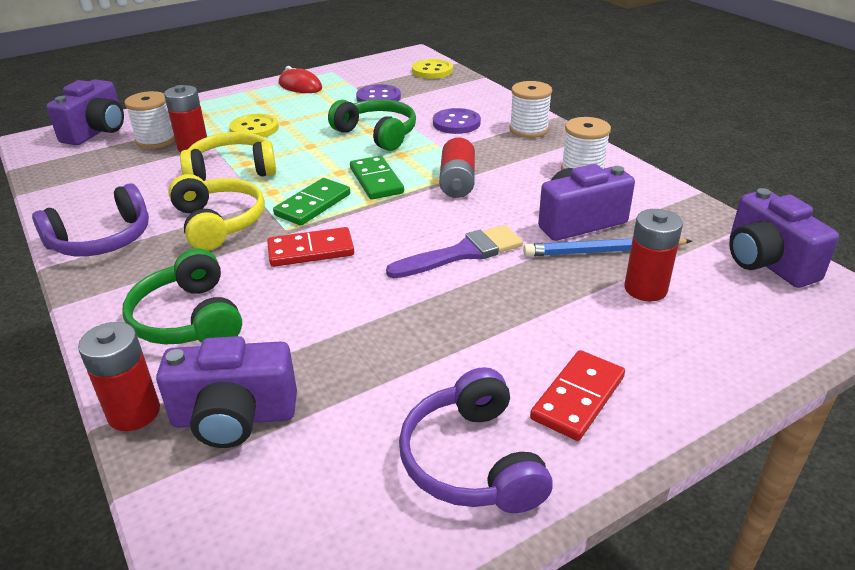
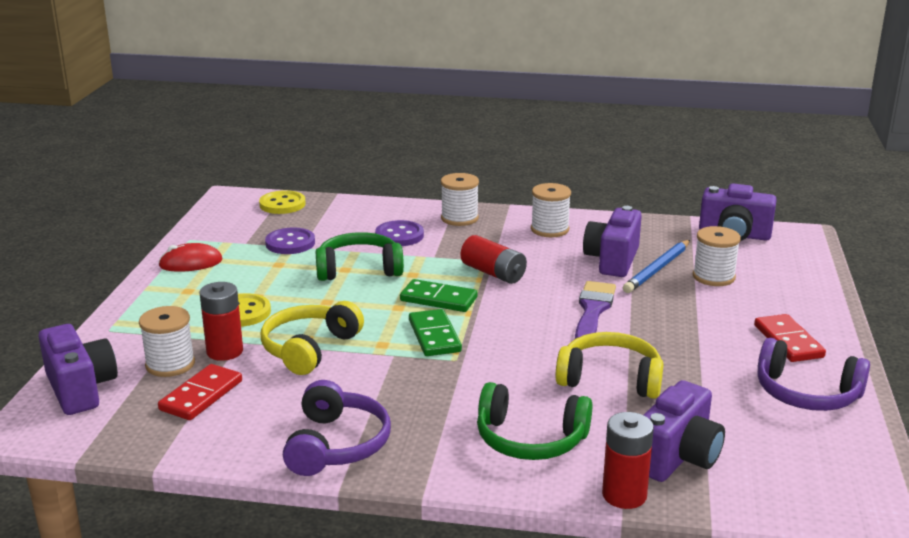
camera: 50 degrees left, 10 degrees down
(219, 223) = (397, 383): yellow headphones -> yellow headphones (610, 379)
(311, 251) = (504, 361): red domino -> red domino (201, 395)
(645, 289) = (713, 277): red battery -> white spool

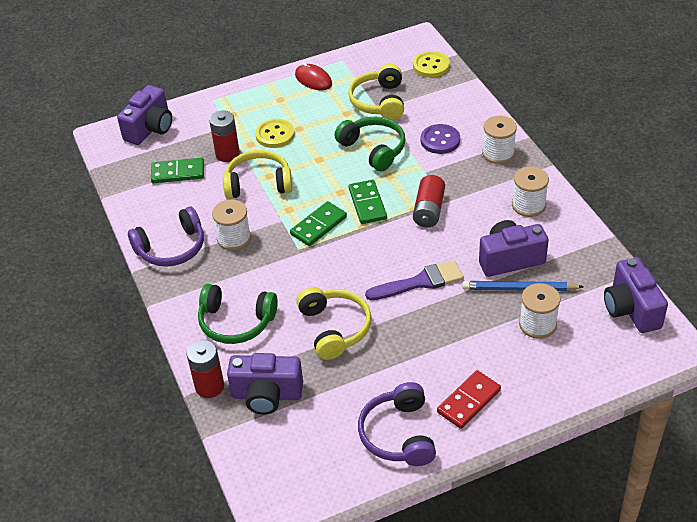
camera: 60 degrees right, 20 degrees up
(170, 364) = (198, 143): white spool -> white spool (234, 238)
(201, 395) = (178, 173): red domino -> green domino
(290, 243) = (379, 101): purple button -> yellow headphones
(530, 439) = (236, 322): green headphones -> green headphones turned 60 degrees counterclockwise

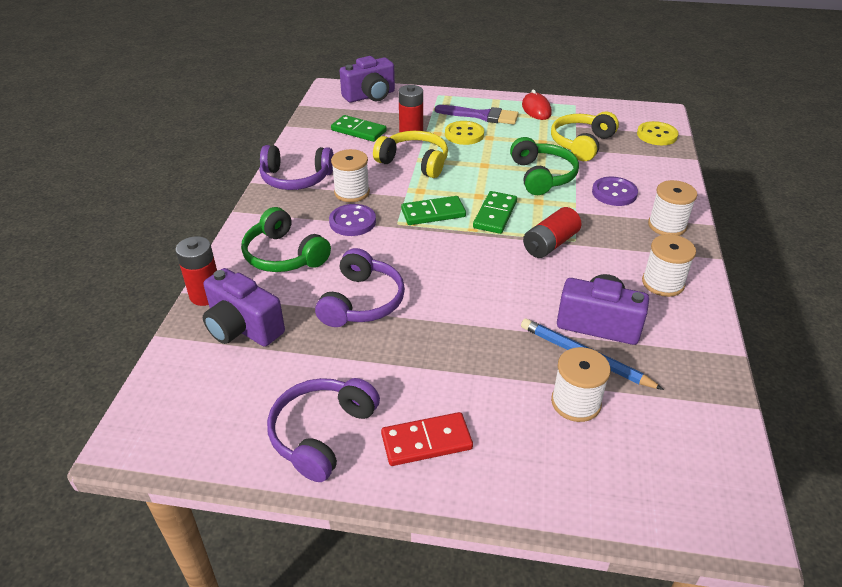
camera: 30 degrees right, 5 degrees down
(261, 265) = (352, 222): none -> purple button
(334, 328) = (362, 302): yellow headphones -> purple headphones
(420, 282) = (483, 301): purple brush -> purple brush (481, 116)
(631, 309) = (708, 444): purple camera -> none

